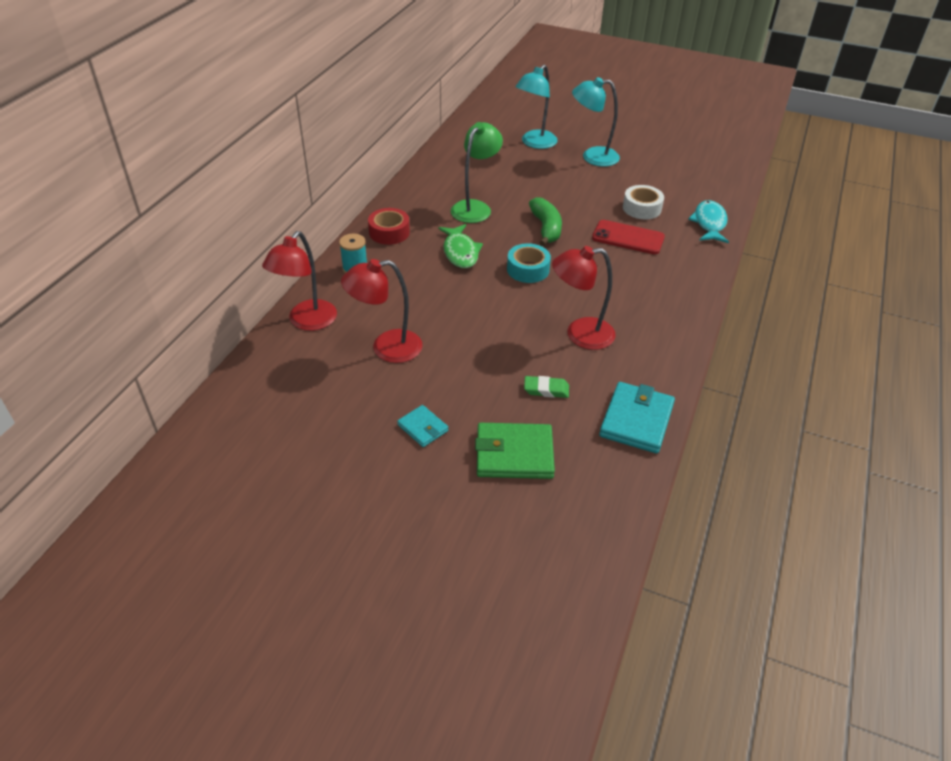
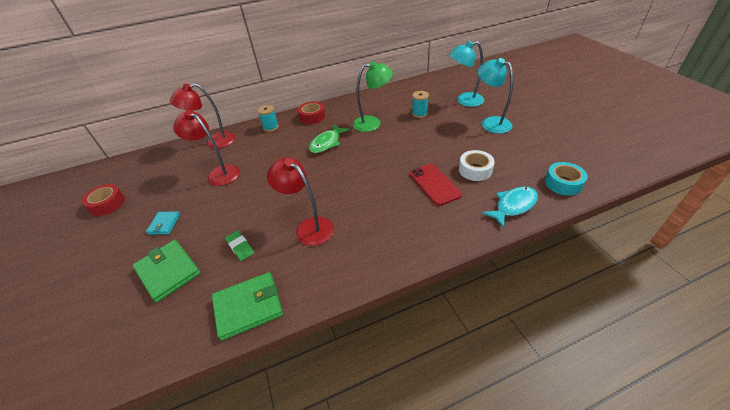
camera: 50 degrees right, 0 degrees up
(297, 462) = (107, 204): none -> red tape
(510, 176) = (419, 113): none -> turquoise spool
(528, 269) = (344, 171): turquoise tape -> turquoise tape (563, 183)
(546, 228) = (392, 152): green banana -> none
(636, 420) = (248, 307): turquoise wallet -> green wallet

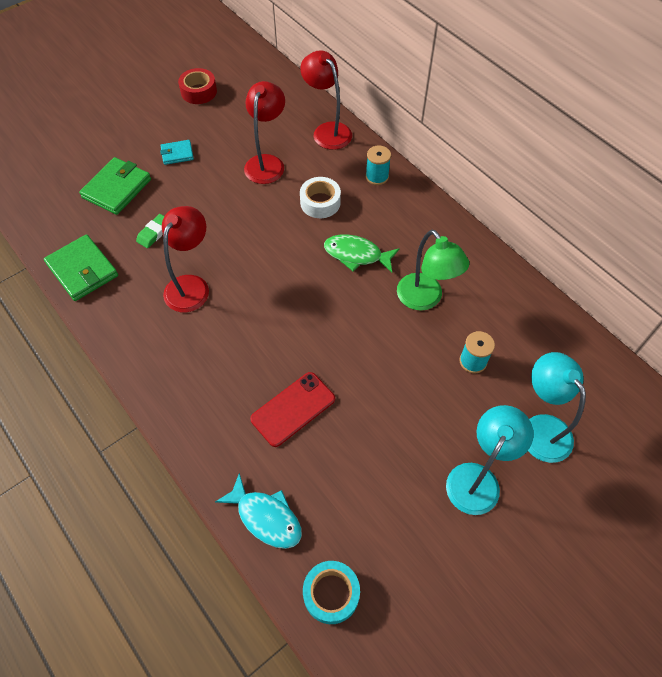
camera: 70 degrees right, 15 degrees up
(312, 117) = (418, 216): red tape -> none
(475, 170) = (337, 461): white tape -> white tape (320, 202)

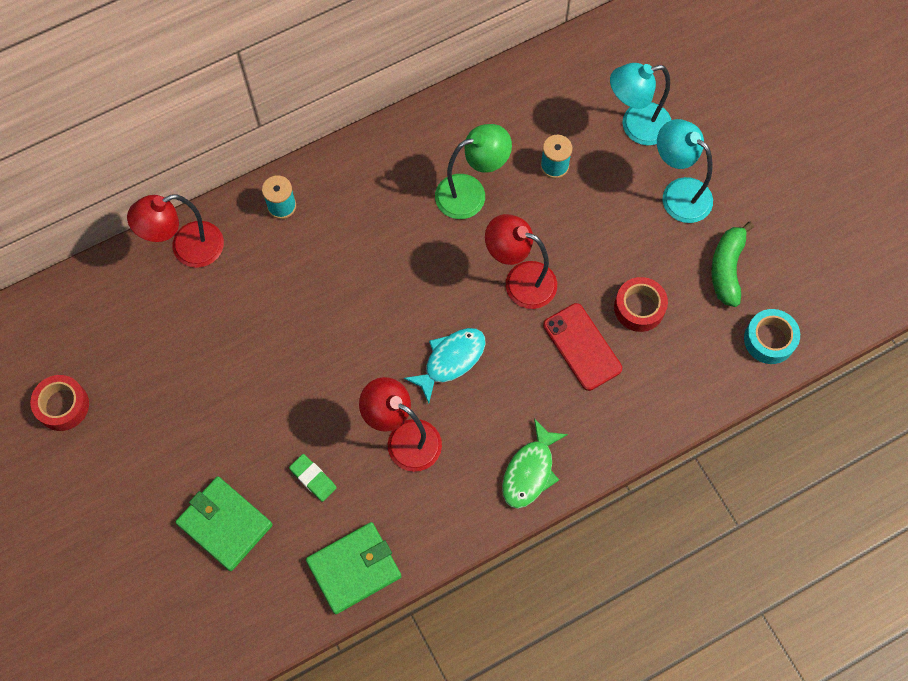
camera: 80 degrees left, 10 degrees up
(177, 154) = (180, 442): turquoise wallet -> none
(266, 517) = (693, 387): turquoise fish -> turquoise fish (451, 360)
(267, 163) = (225, 330): red lamp -> red lamp (520, 280)
(320, 202) = (308, 277): white tape -> none
(342, 455) = (639, 308): none -> red tape
(356, 255) = (396, 250): green fish -> green fish (530, 471)
(404, 538) = (727, 269): none -> green banana

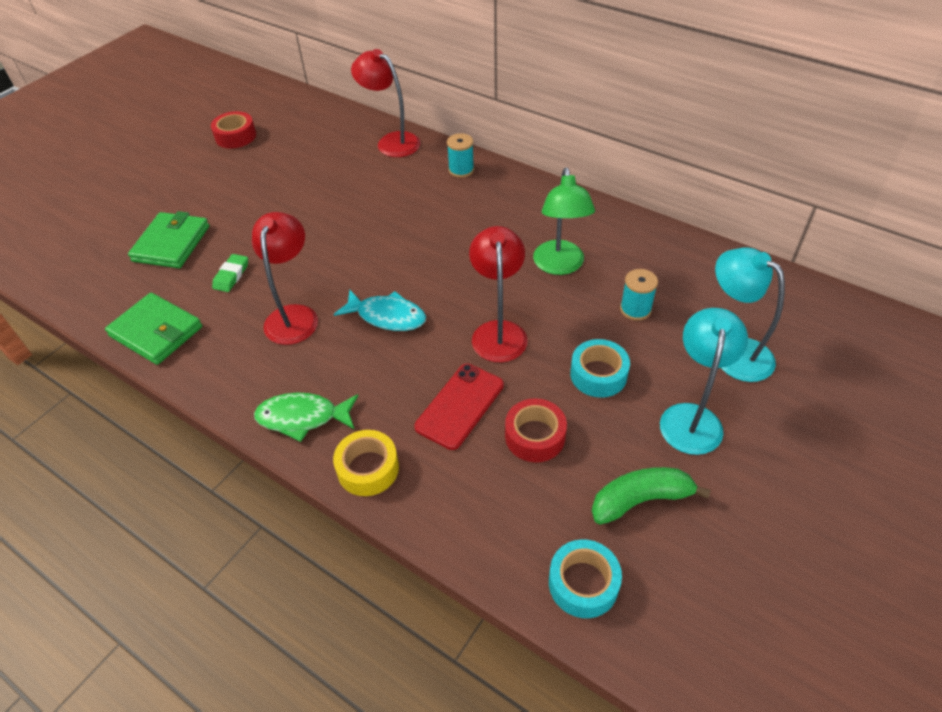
camera: 65 degrees right, 20 degrees down
(471, 193) = (560, 266): green lamp -> green lamp turned 45 degrees clockwise
(605, 232) = (598, 374): none -> turquoise tape
(607, 440) = (368, 468): none -> yellow tape

